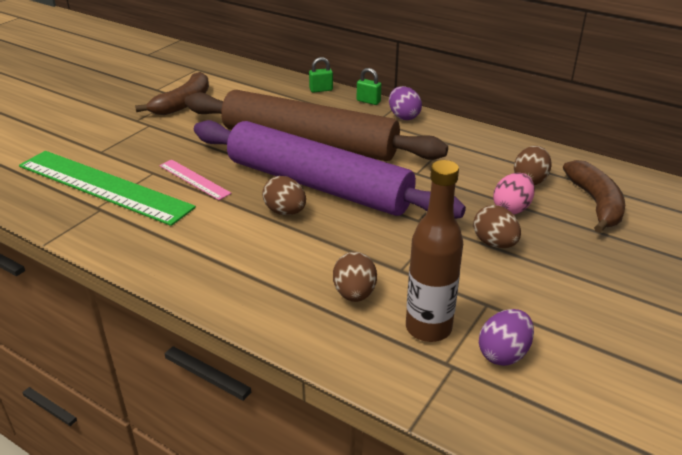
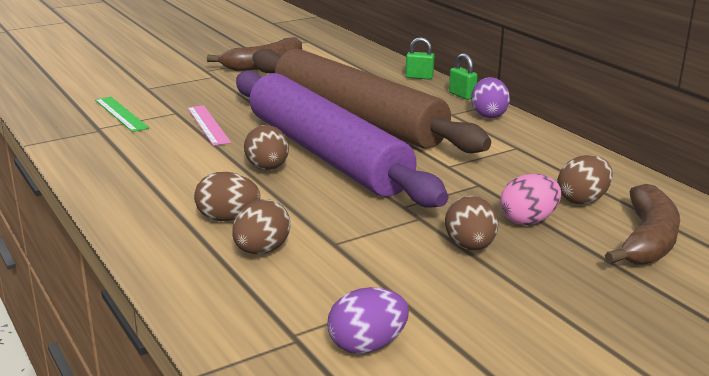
camera: 25 degrees right, 10 degrees down
(103, 186) = (121, 114): green ruler -> green ruler, size x0.46
(300, 271) = (228, 218): none -> brown egg
(428, 328) = (307, 300): brown bottle -> none

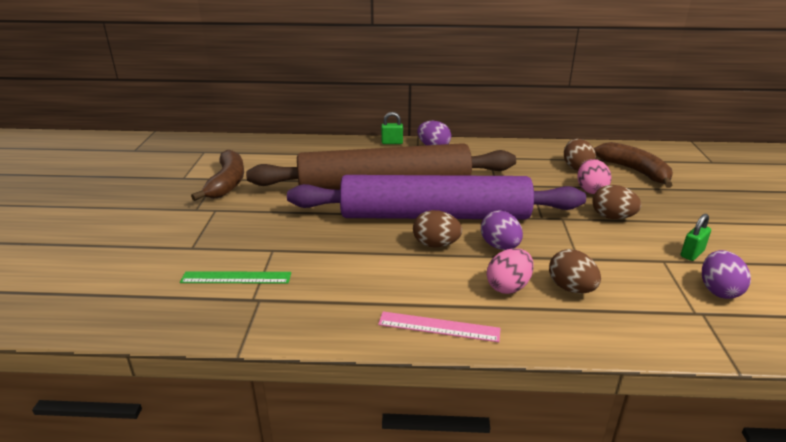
camera: 55 degrees left, 5 degrees up
(208, 125) = (321, 243): pink ruler -> pink ruler (439, 327)
(228, 218) = (508, 286): brown egg -> pink egg
(304, 198) = (500, 246): none -> purple egg
(419, 77) = (342, 143): green padlock -> green padlock (692, 253)

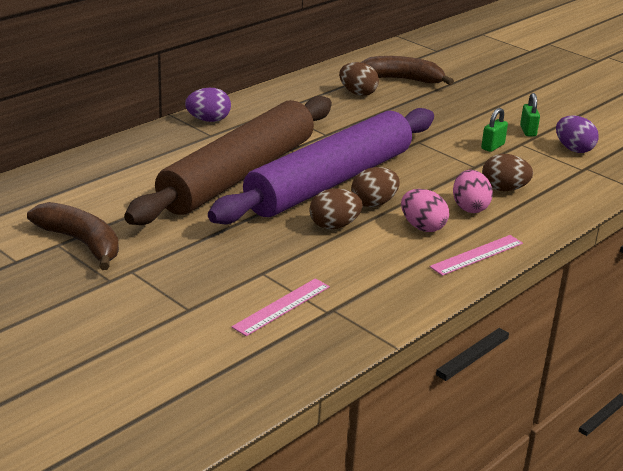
camera: 50 degrees left, 0 degrees up
(236, 277) = (282, 306): green ruler -> pink ruler
(392, 142) = (159, 131): green padlock -> green padlock (492, 146)
(500, 246) = (416, 183): purple egg -> none
(591, 190) = (399, 109): pink egg -> pink egg (422, 227)
(612, 217) = (446, 125): brown egg -> brown egg (334, 226)

